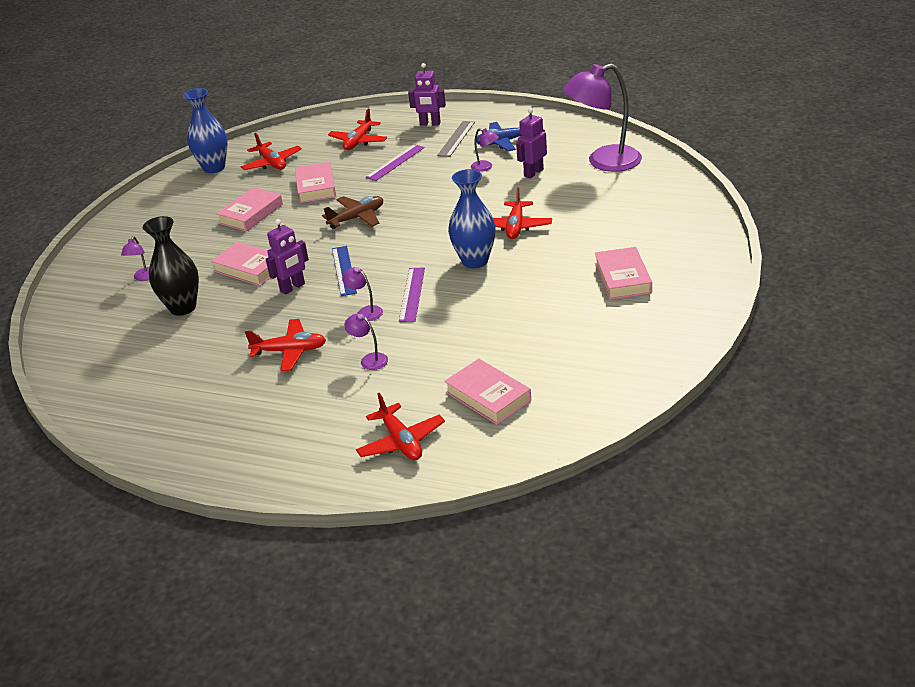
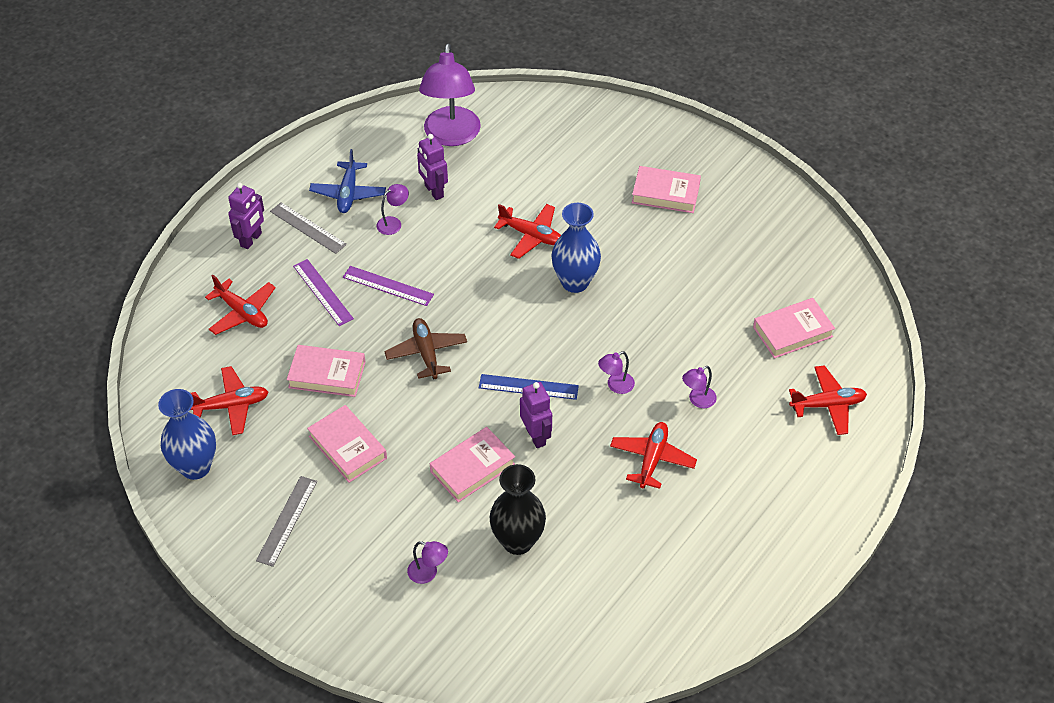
camera: 75 degrees left, 15 degrees up
(178, 211) = (287, 520): none -> grey ruler
(412, 294) = (605, 343): purple ruler -> purple ruler (388, 286)

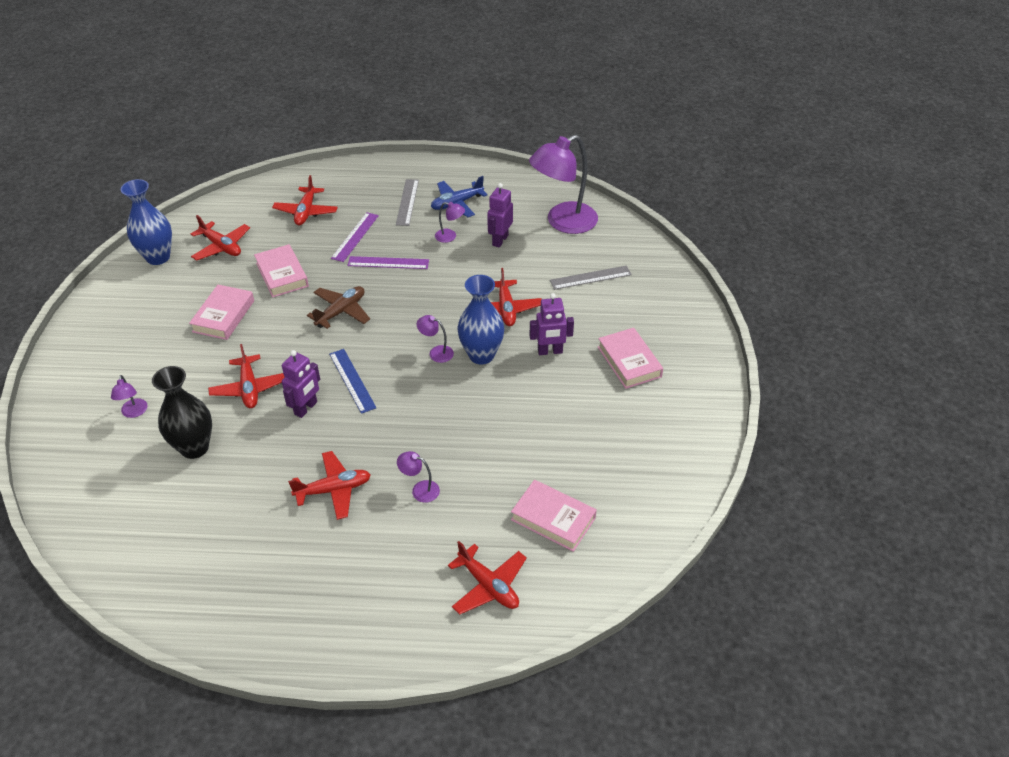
camera: 55 degrees right, 5 degrees down
(251, 240) = (373, 184): purple robot -> purple robot (550, 351)
(287, 520) = (139, 319): grey ruler -> grey ruler (590, 277)
(388, 286) = (388, 263): purple ruler -> purple ruler turned 75 degrees counterclockwise
(472, 468) = (249, 388): pink book -> red plane
(615, 386) = (394, 430): purple lamp -> purple lamp (436, 352)

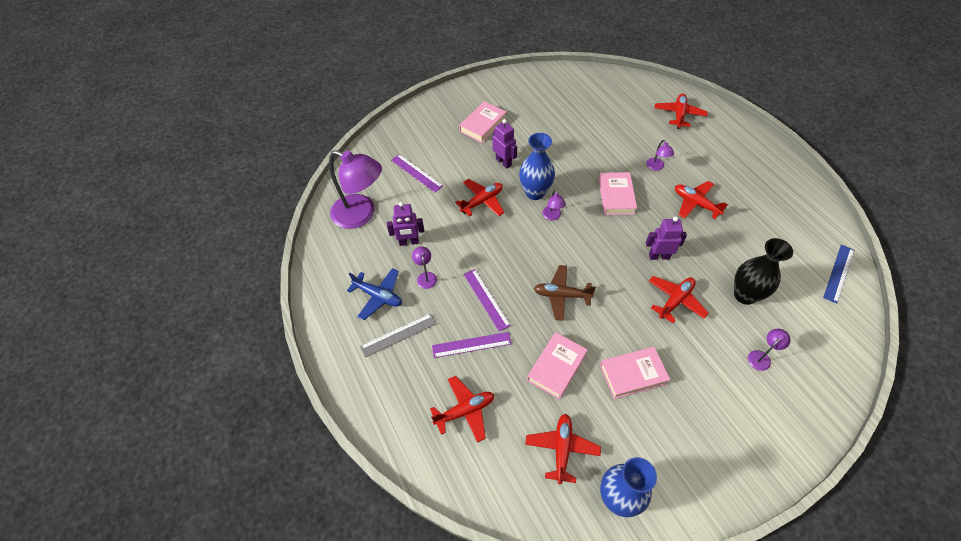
camera: 120 degrees left, 10 degrees up
(352, 380) = (615, 246): blue ruler -> blue ruler (838, 273)
(553, 519) = (620, 109): pink book -> pink book (616, 196)
(590, 277) = (416, 173): grey ruler -> purple ruler

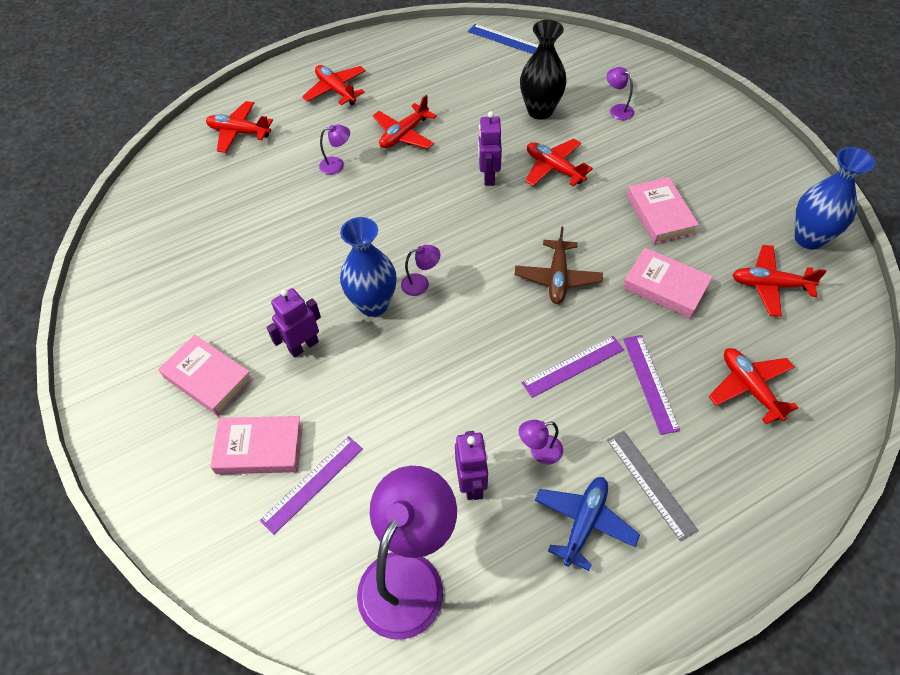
camera: 90 degrees left, 0 degrees up
(482, 201) = (387, 375): red plane -> red plane (336, 90)
(616, 196) = (387, 210): pink book -> pink book (260, 448)

